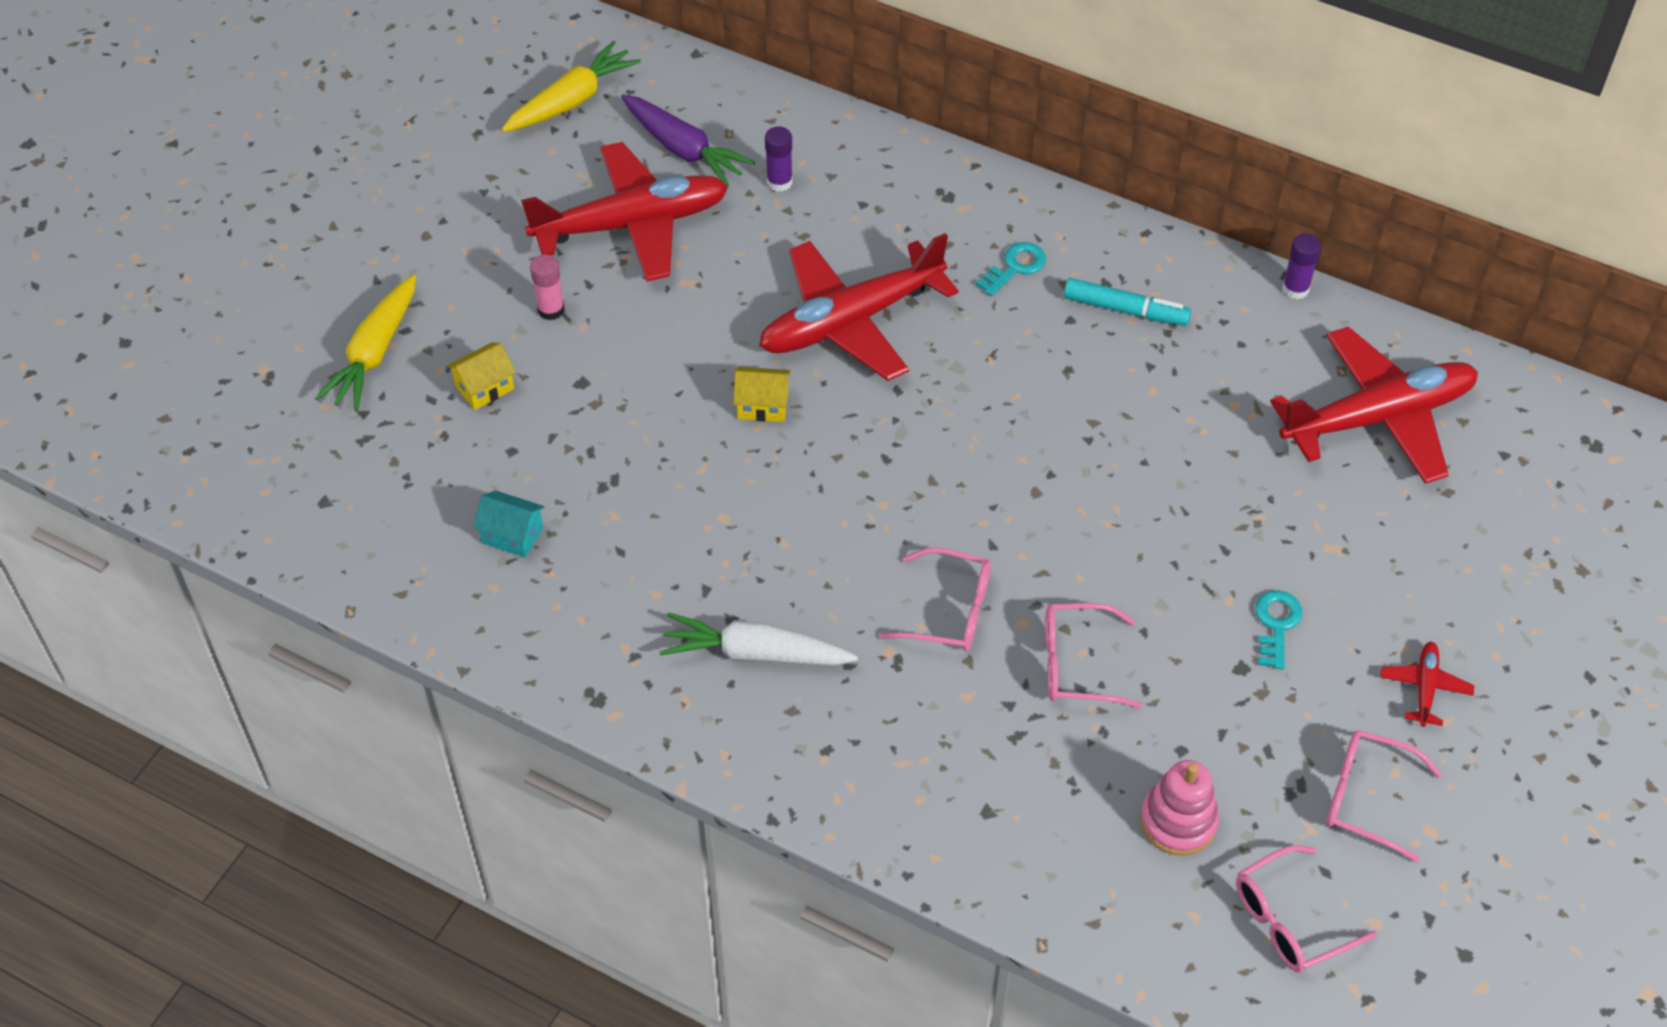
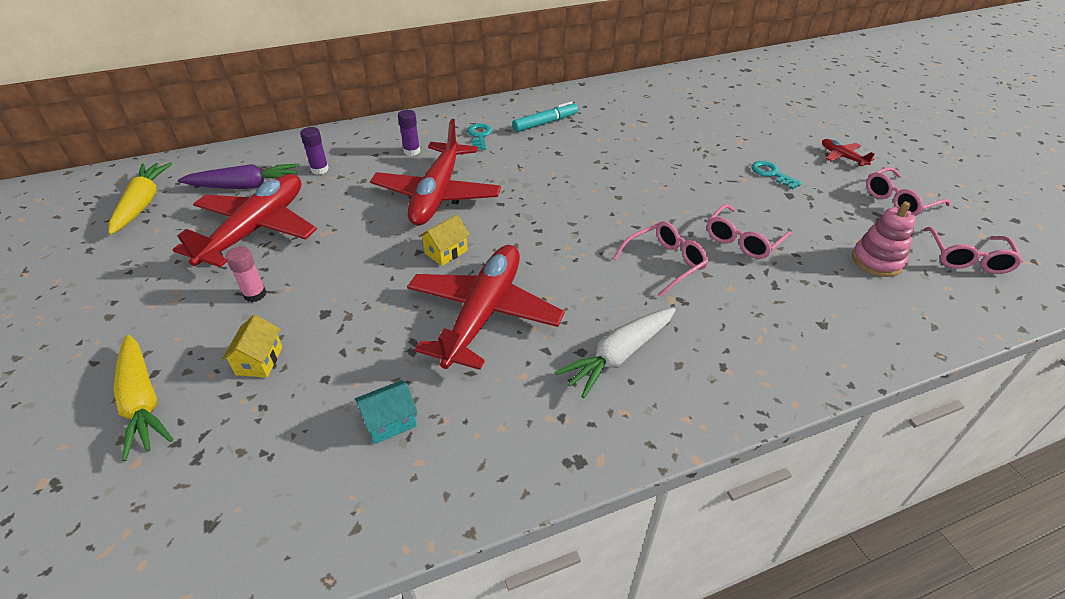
camera: 50 degrees left, 10 degrees down
(1295, 289) = (591, 85): purple glue stick -> purple glue stick (412, 151)
(1378, 417) = (681, 100): red plane -> red plane (484, 313)

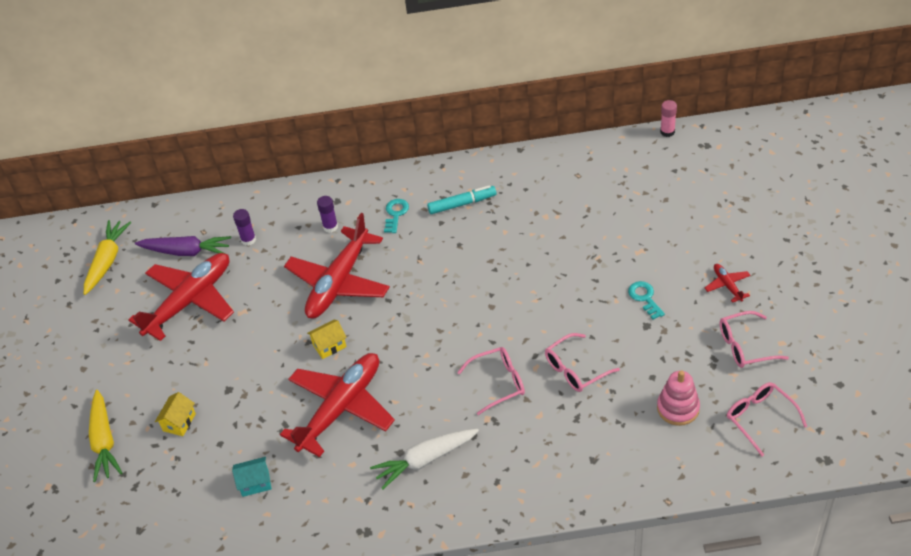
camera: 20 degrees right, 5 degrees up
(255, 294) = (182, 365): pink glue stick -> pink glue stick (667, 132)
(967, 259) = (760, 418): pink glasses -> pink glasses turned 120 degrees clockwise

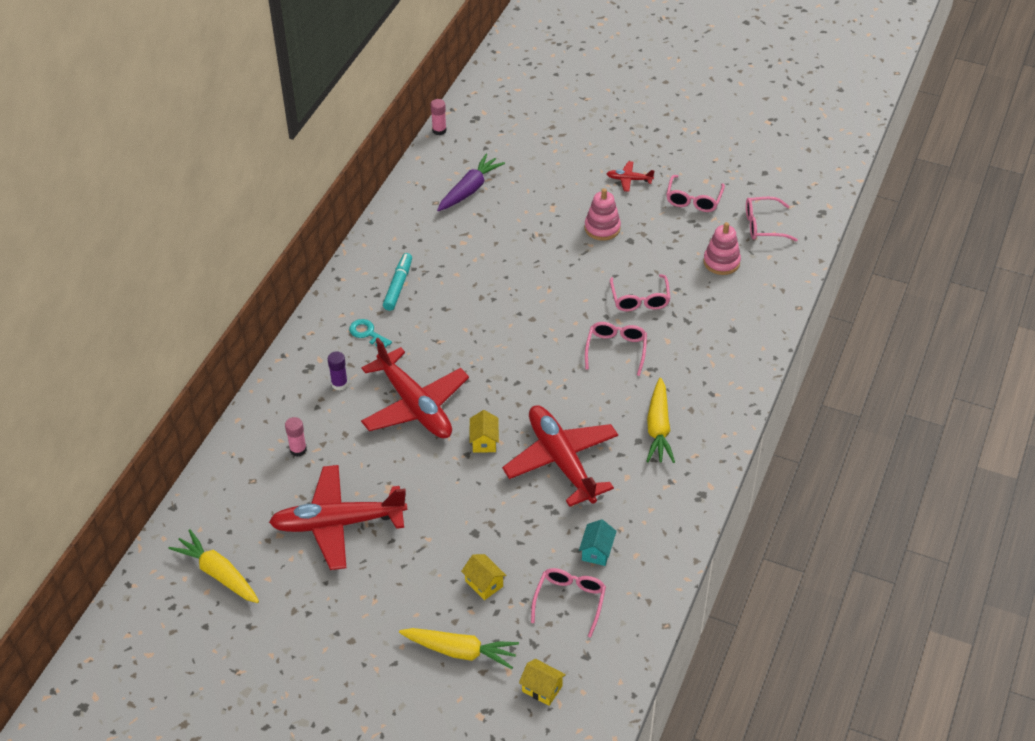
camera: 65 degrees left, 0 degrees up
(92, 515) = (542, 689): none -> yellow house
(186, 252) = (267, 504): purple carrot -> purple carrot (469, 190)
(190, 301) = (337, 523): red plane -> red plane turned 75 degrees counterclockwise
(191, 490) = (570, 601): none -> pink glasses
(248, 240) = (298, 450): purple glue stick -> pink glue stick
(425, 460) = (658, 428): white carrot -> yellow carrot
(645, 298) = (602, 228): turquoise key -> pink stacking toy

